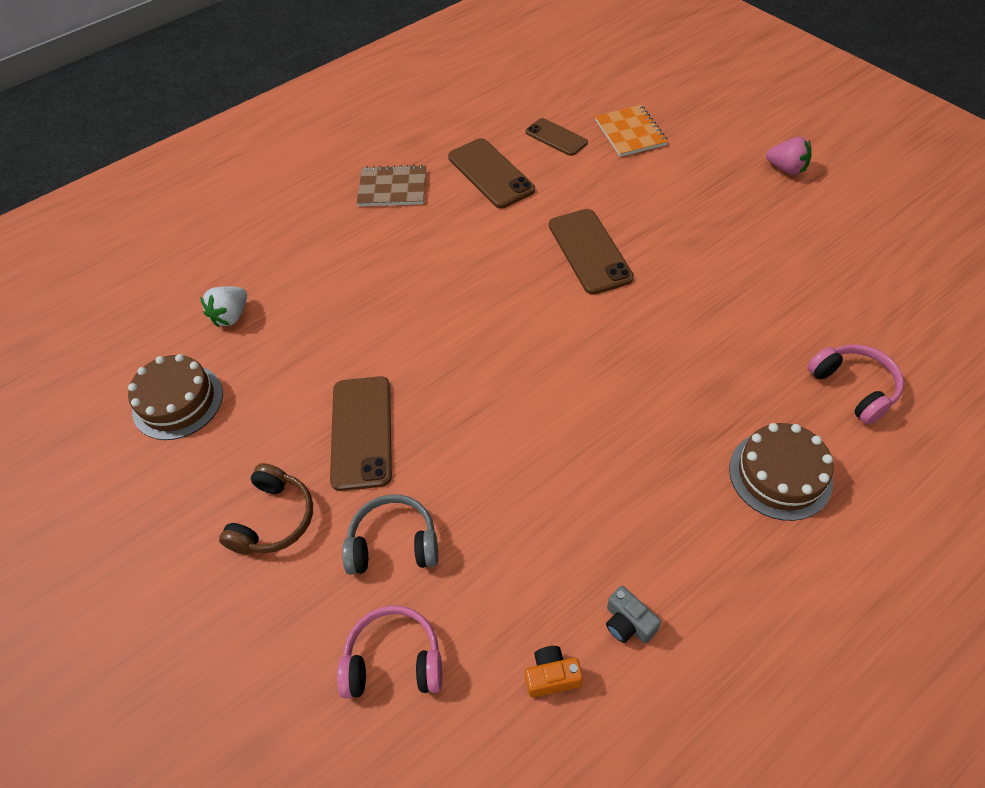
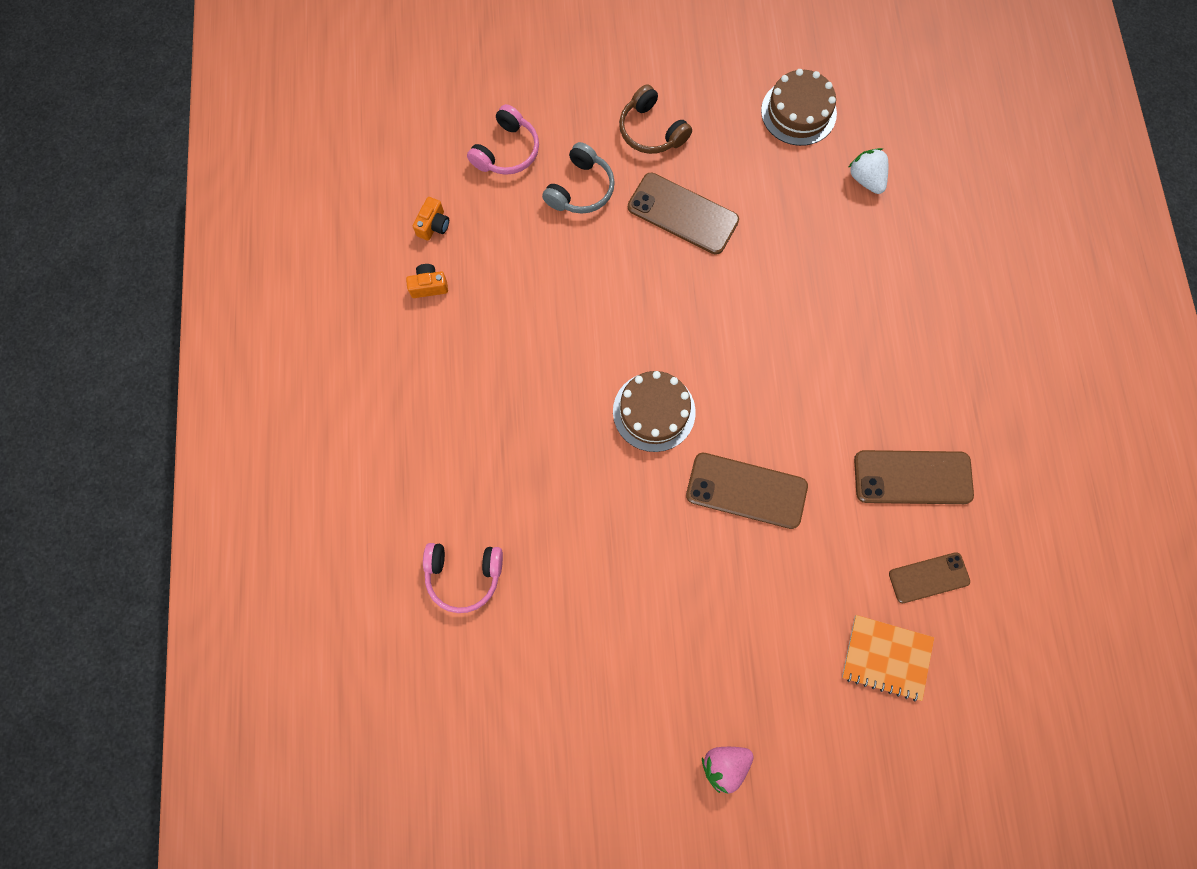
camera: 120 degrees right, 20 degrees up
(392, 188) = (950, 379): brown notebook -> none
(628, 623) = (429, 286): grey camera -> orange camera
(780, 475) = (444, 456): brown cake -> brown cake (654, 411)

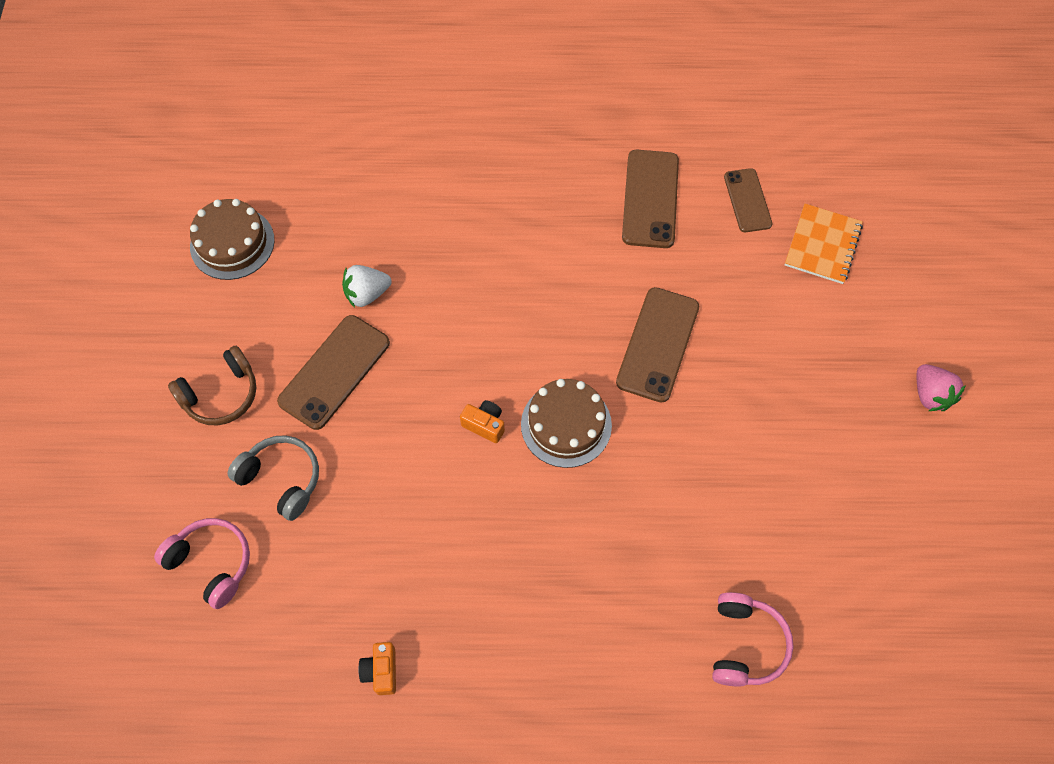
camera: 85 degrees left, 10 degrees down
(433, 225) = (298, 661): orange camera -> orange camera (484, 425)
(866, 179) = (326, 192): white strawberry -> white strawberry (367, 294)

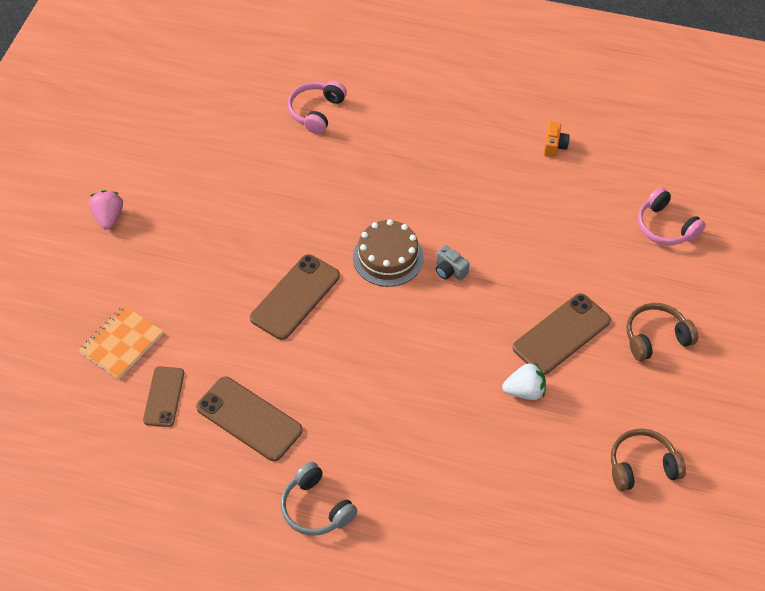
camera: 165 degrees left, 10 degrees down
(232, 243) = (642, 466): brown cake -> brown headphones
(281, 479) = (611, 268): grey headphones -> grey headphones (316, 508)
(484, 425) = (450, 270): orange camera -> grey camera
(650, 199) = (249, 418): brown phone -> brown phone turned 75 degrees counterclockwise

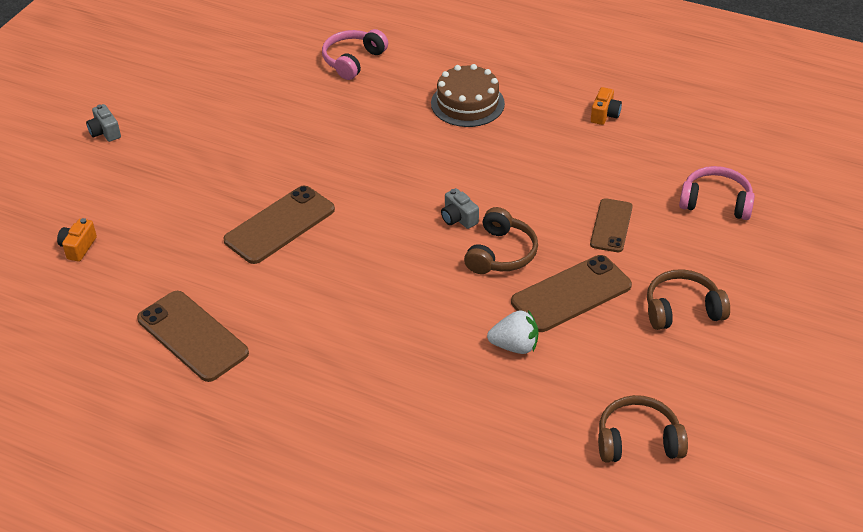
camera: 10 degrees right, 10 degrees down
(108, 217) = (105, 132): pink strawberry -> grey camera
(121, 343) = (78, 247): orange notebook -> orange camera
(164, 396) = (106, 303): brown phone -> brown phone (611, 225)
(316, 508) = (240, 436): grey headphones -> none
(388, 257) = (392, 199): brown cake -> brown cake (467, 103)
(494, 302) = (501, 253): none -> brown headphones
(665, 227) = (716, 202): pink headphones -> pink headphones turned 135 degrees clockwise

